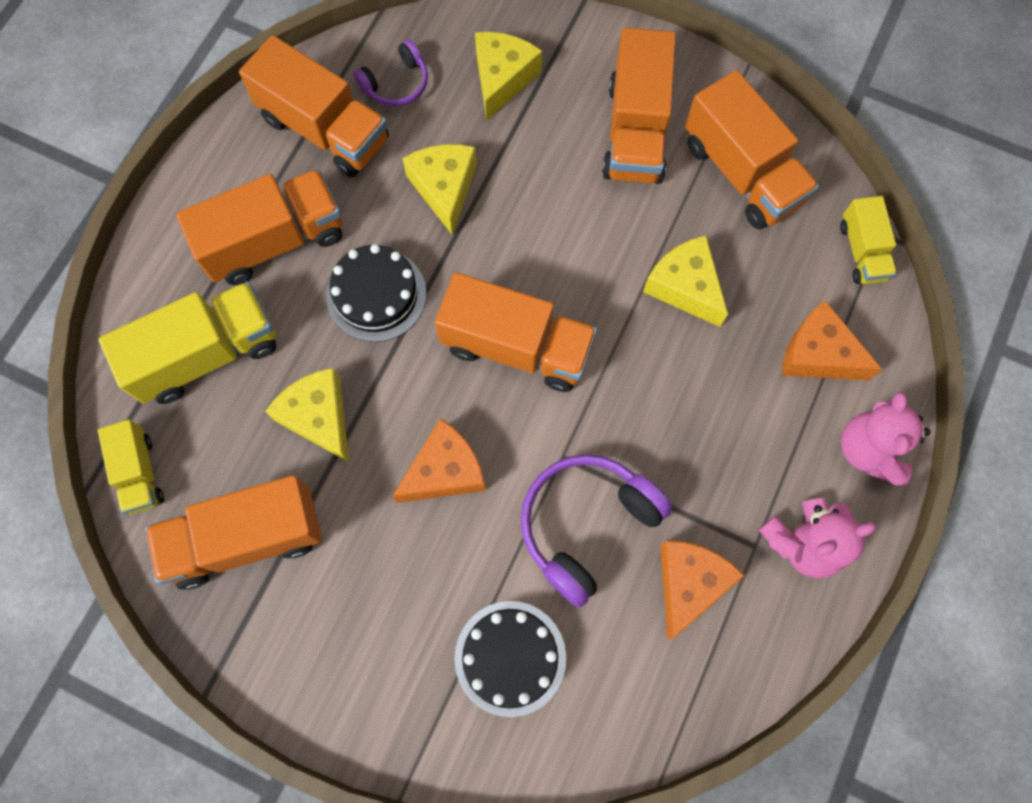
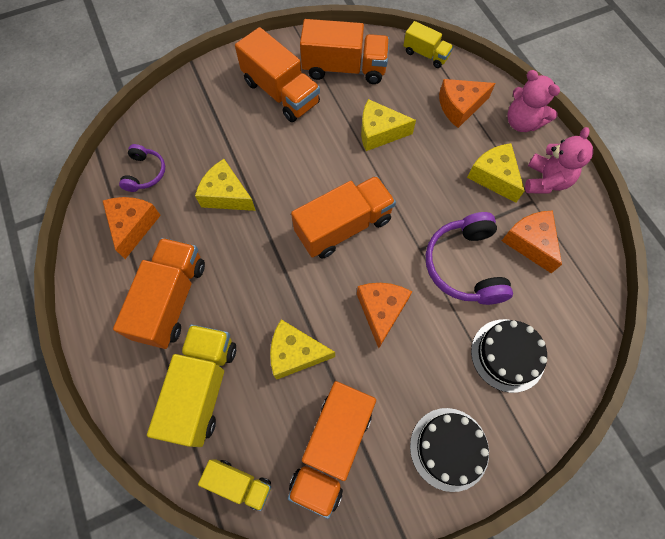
camera: 50 degrees left, 5 degrees down
(325, 129) = (133, 226): orange truck -> orange cheese
(376, 295) = (253, 271): black cake -> black cake (449, 448)
(502, 79) = (194, 125): yellow cheese -> yellow cheese (494, 176)

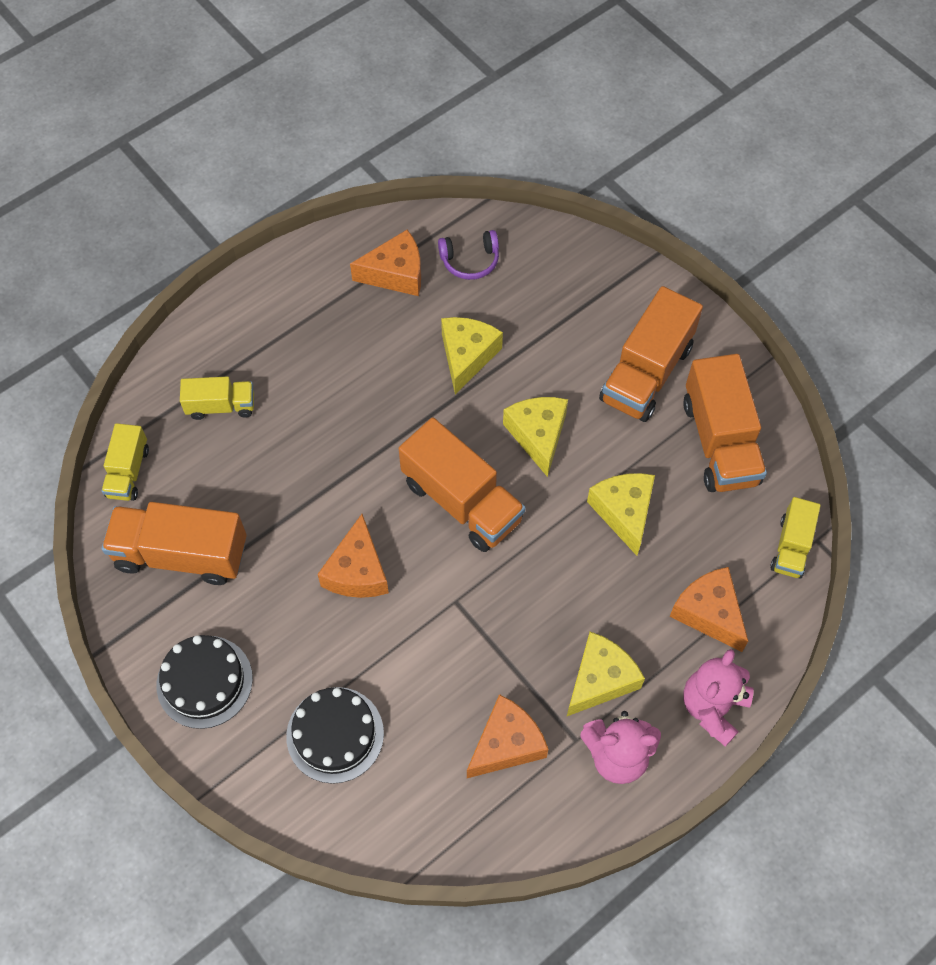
camera: 75 degrees right, 5 degrees down
(171, 300) = (314, 343): orange truck -> none
(202, 388) = (221, 406): yellow truck -> yellow truck, size x0.56
(295, 353) = (281, 488): yellow cheese -> yellow cheese (538, 435)
(381, 311) = (357, 571): orange cheese -> orange cheese turned 105 degrees clockwise
(465, 265) = (447, 662): purple headphones -> none

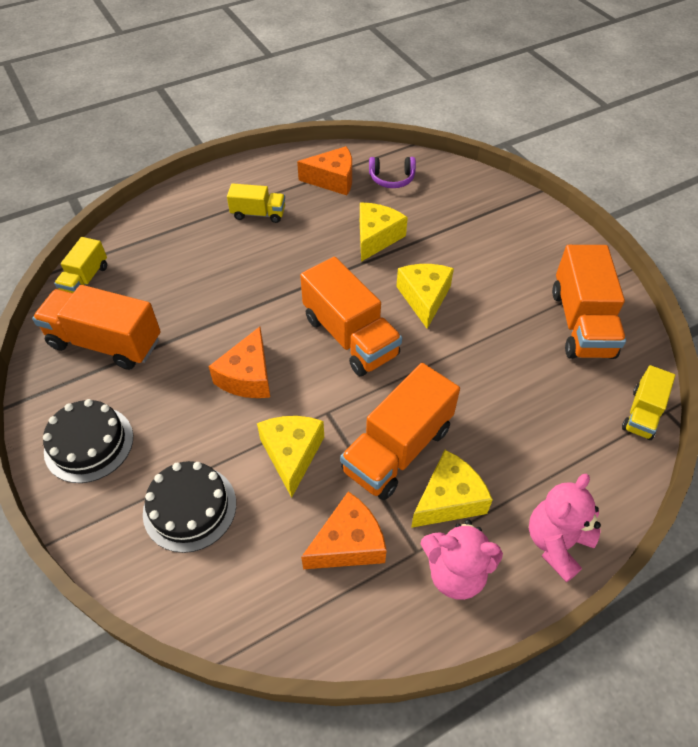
camera: 10 degrees right, 10 degrees down
(221, 406) = (173, 246): yellow truck -> yellow truck (258, 214)
(624, 512) = (490, 364): yellow cheese -> yellow cheese (292, 454)
(646, 373) = (522, 267): orange truck -> orange truck (397, 449)
(709, 612) = (560, 457): orange cheese -> none

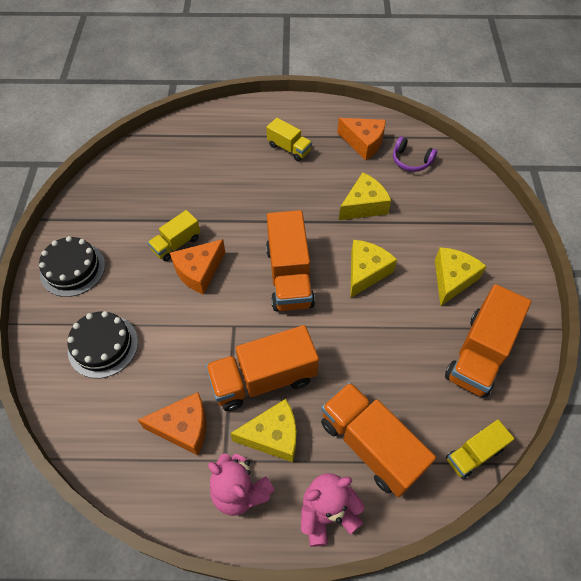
camera: 30 degrees right, 5 degrees up
(86, 279) = (142, 150): yellow truck -> yellow truck (176, 244)
(106, 343) = (126, 202): orange truck -> orange truck (370, 445)
(292, 454) = (190, 344): yellow cheese -> yellow cheese (452, 279)

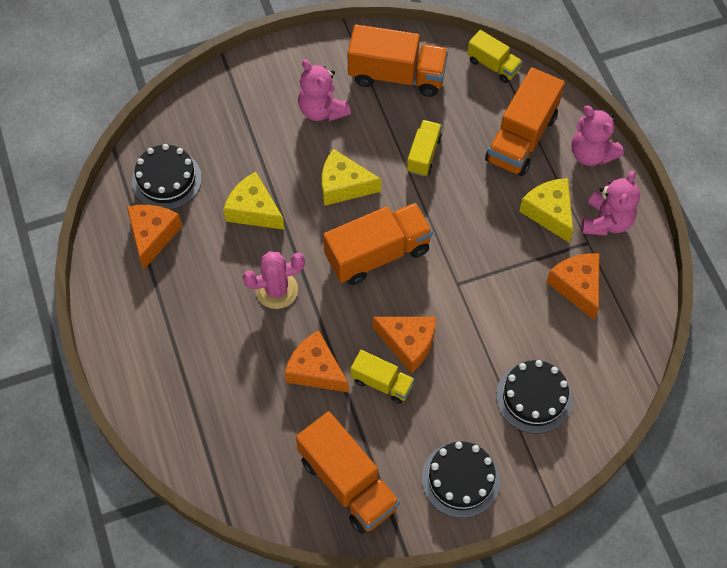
camera: 110 degrees left, 5 degrees up
(209, 207) = (315, 370): none -> orange cheese
(263, 379) = (501, 238): orange truck -> orange truck (348, 482)
(286, 201) = (276, 290): none -> pink cactus
(289, 148) = (189, 315): yellow truck -> yellow truck (423, 155)
(411, 160) = (166, 179): purple headphones -> black cake
(452, 279) = (322, 110): yellow cheese -> pink teddy bear

